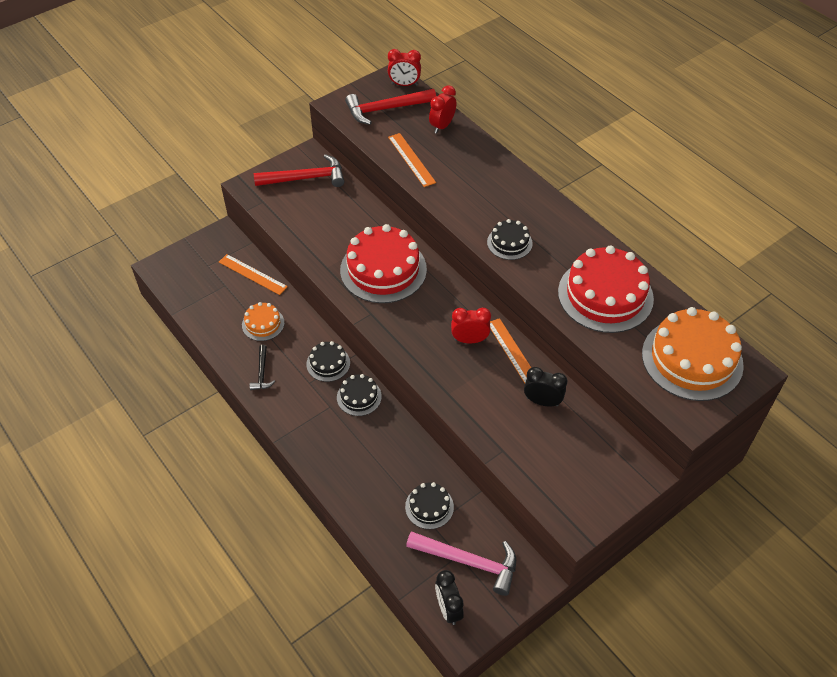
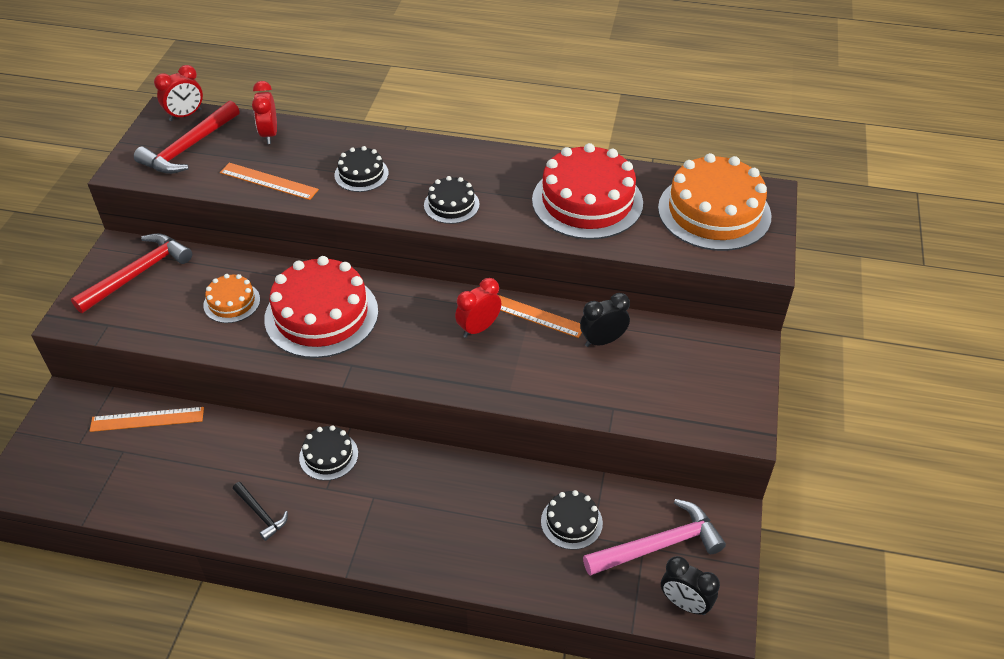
camera: 40 degrees left, 5 degrees down
(263, 324) = (211, 463): orange cake -> orange cake (232, 302)
(359, 397) = (395, 466): black cake -> black cake (361, 174)

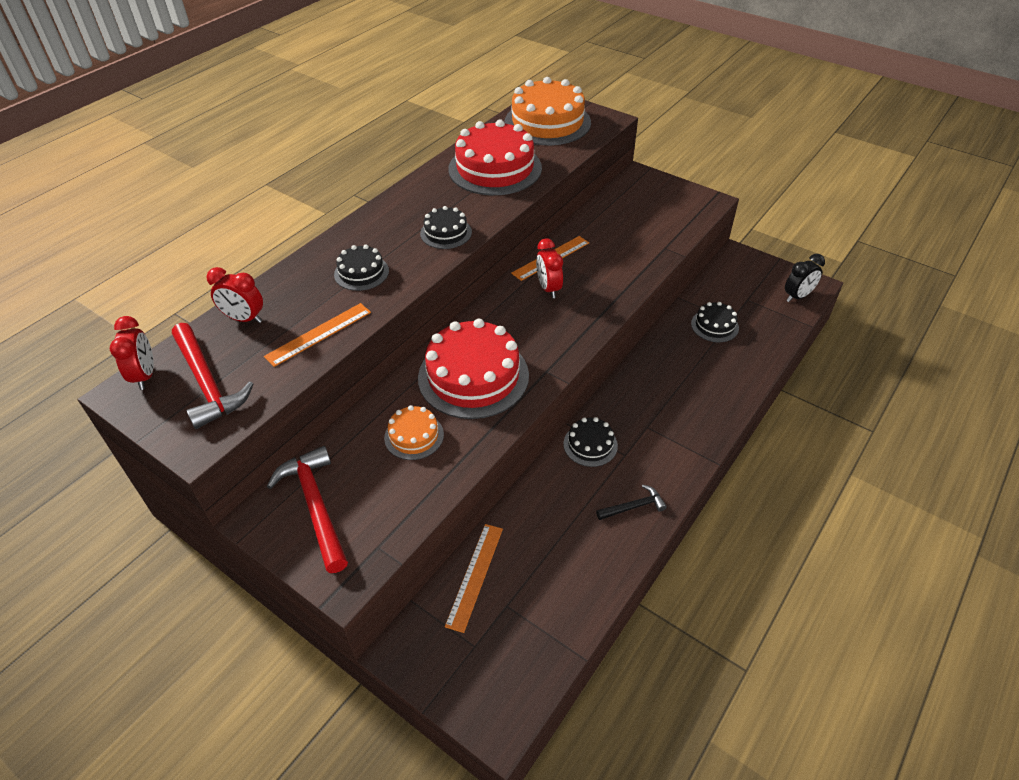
camera: 65 degrees left, 0 degrees up
(602, 341) = (598, 233): black clock -> none
(658, 545) = (749, 292): pink hammer -> none

